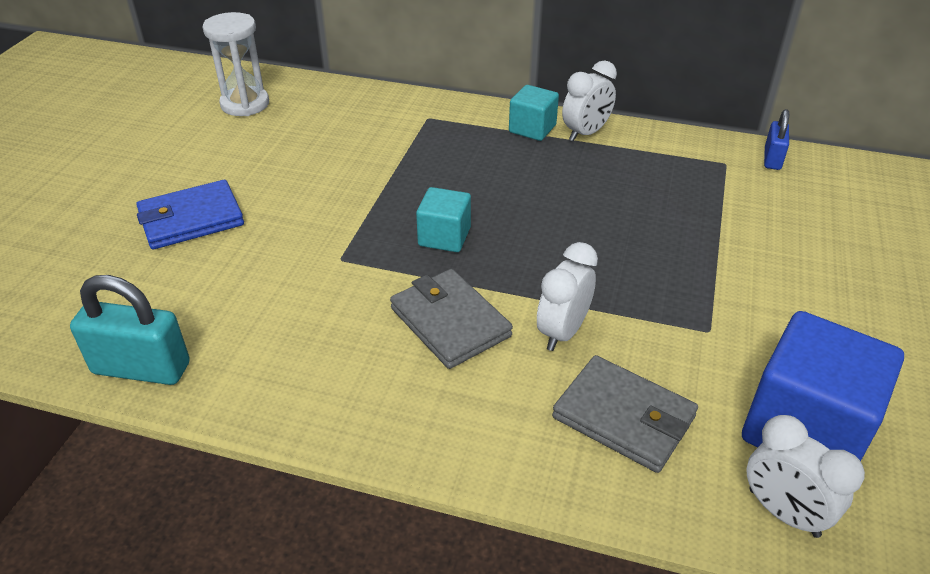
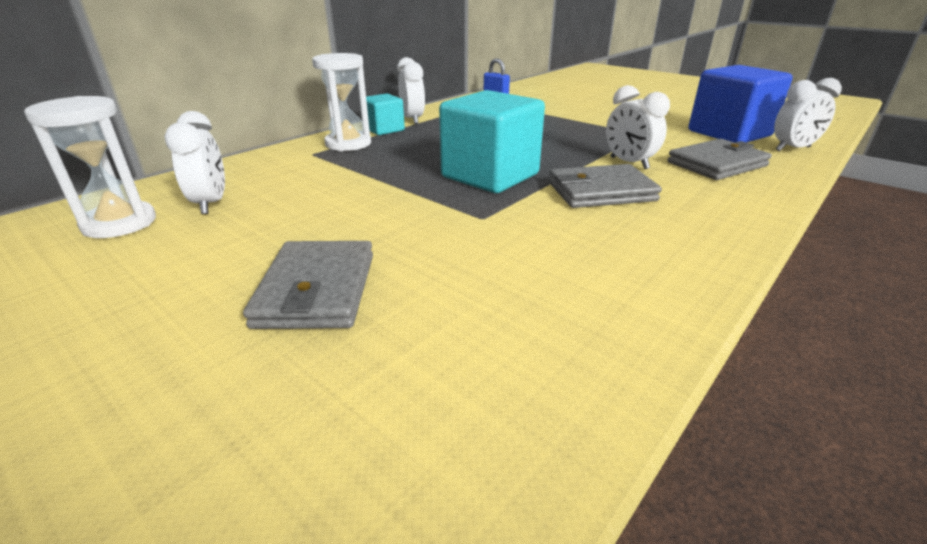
camera: 65 degrees left, 10 degrees down
(141, 368) = (604, 365): turquoise padlock -> none
(191, 219) = (316, 290): blue wallet -> grey wallet
(293, 121) = (211, 204): none -> white clock
(444, 237) = (490, 176): turquoise cube -> turquoise cube, size x1.85
(469, 125) = (348, 144): none -> white hourglass

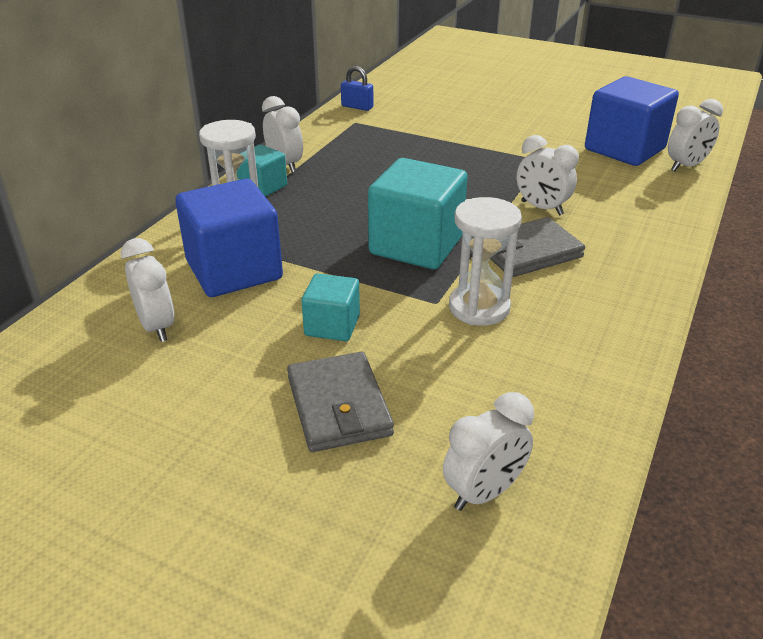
camera: 15 degrees left, 5 degrees up
(120, 223) = (84, 367): white hourglass -> white hourglass (479, 307)
(313, 175) = (234, 270): none -> blue cube
(366, 222) = (332, 326): none -> turquoise cube
(420, 417) = (484, 492): none -> white clock
(717, 164) = (622, 198): grey wallet -> none

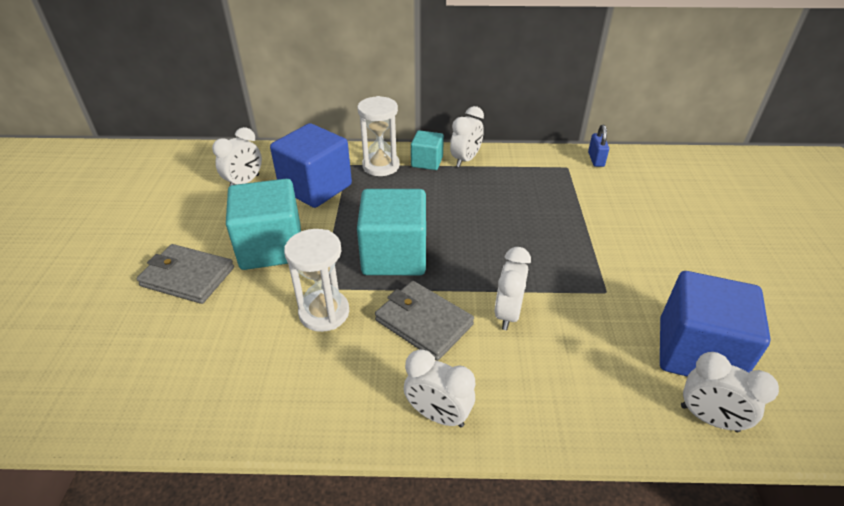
camera: 65 degrees right, 5 degrees up
(332, 326) = (271, 247): turquoise cube -> turquoise cube, size x1.85
(338, 406) = (188, 276): grey wallet -> grey wallet turned 60 degrees clockwise
(484, 492) = (113, 368): white clock -> white clock (438, 415)

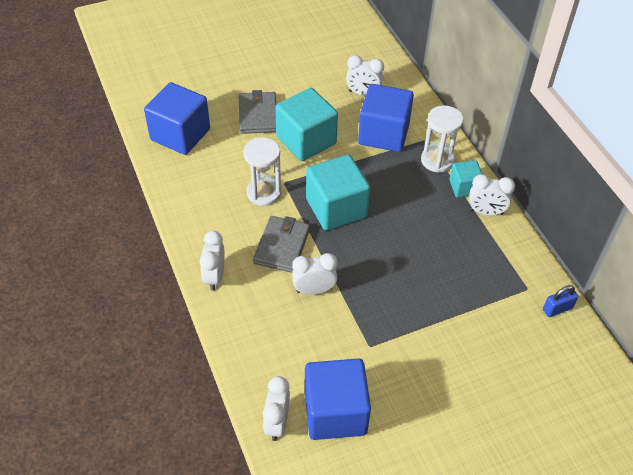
camera: 65 degrees right, 10 degrees up
(137, 374) = (180, 134): none -> blue cube

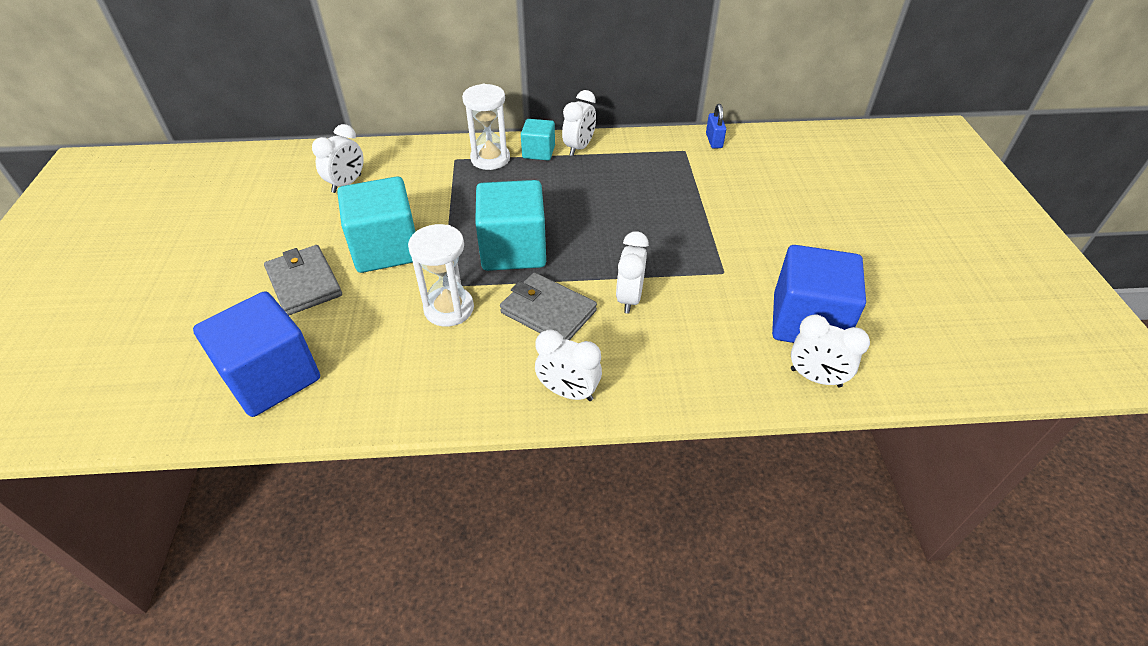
camera: 70 degrees left, 5 degrees down
(258, 115) = (304, 283): grey wallet -> grey wallet turned 45 degrees clockwise
(383, 134) = (424, 185): blue cube -> none

